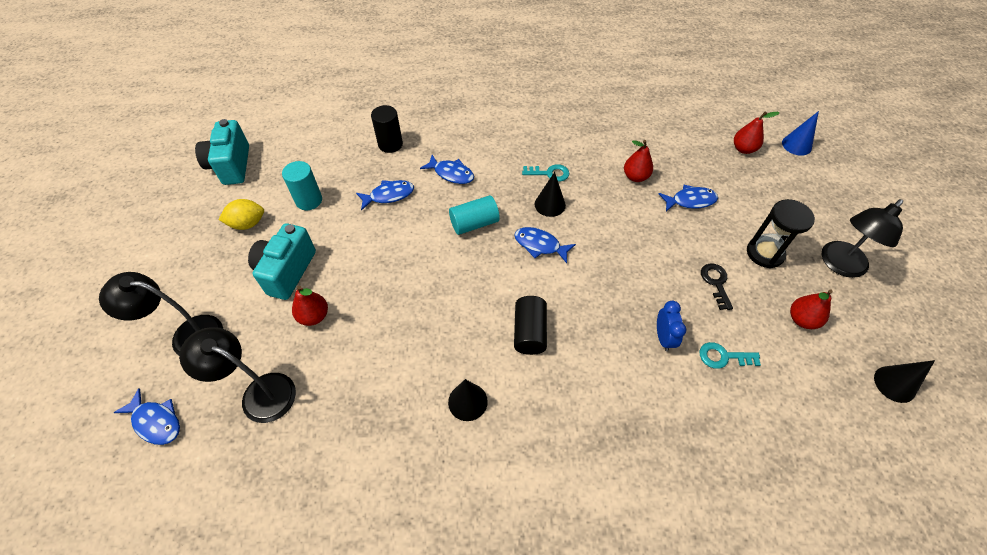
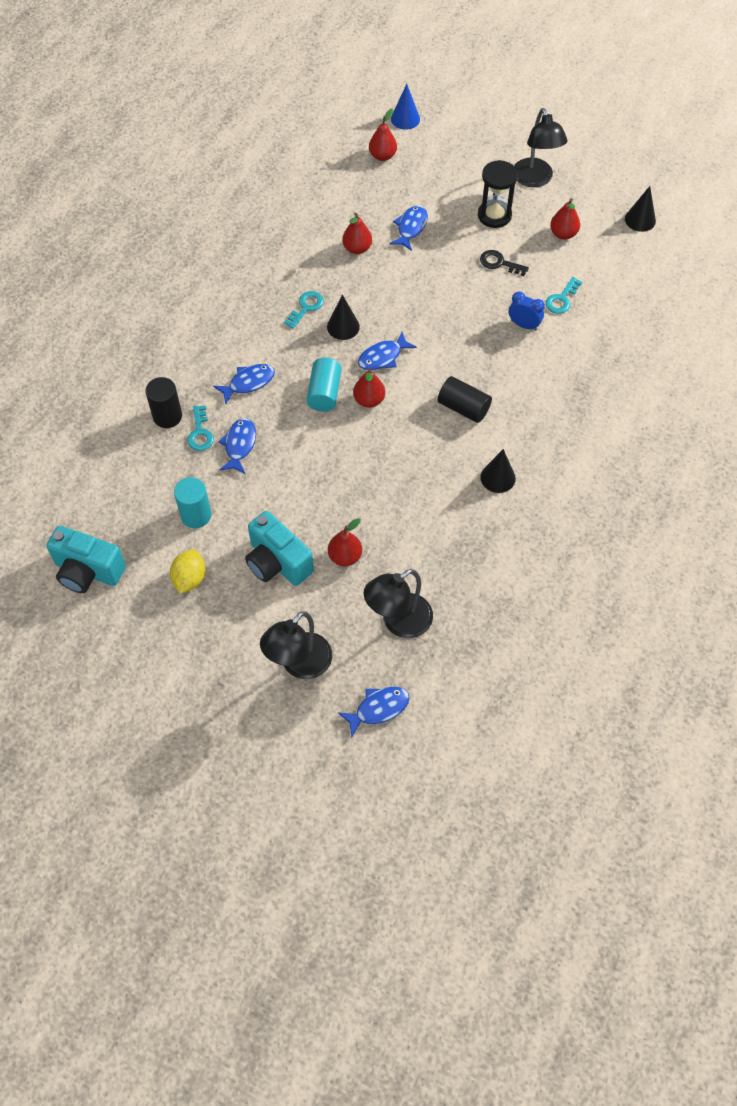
camera: 60 degrees left, 5 degrees up
(386, 168) = (200, 433): none -> turquoise key
(488, 256) = (369, 400): none -> red pear

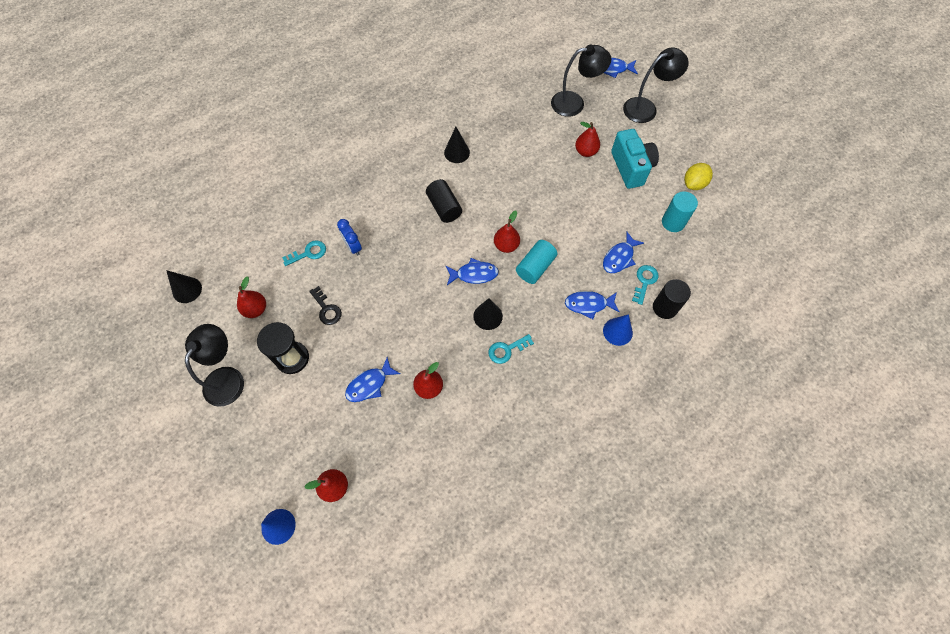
camera: 150 degrees left, 5 degrees up
(88, 571) = (763, 219): turquoise camera -> none
(206, 371) = (617, 331): none -> blue cone

